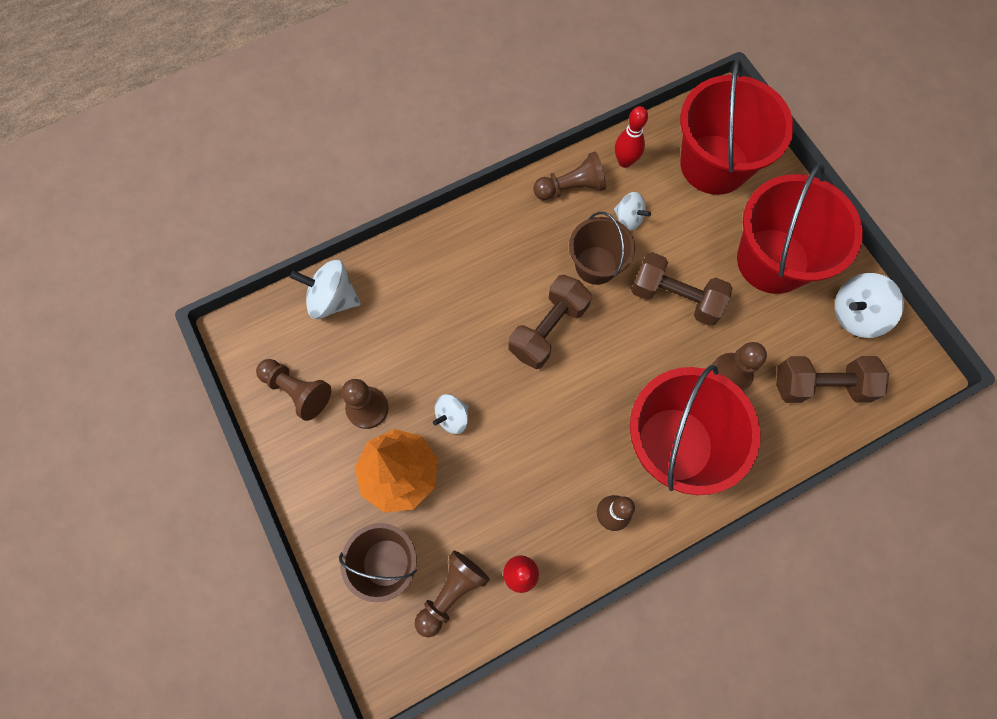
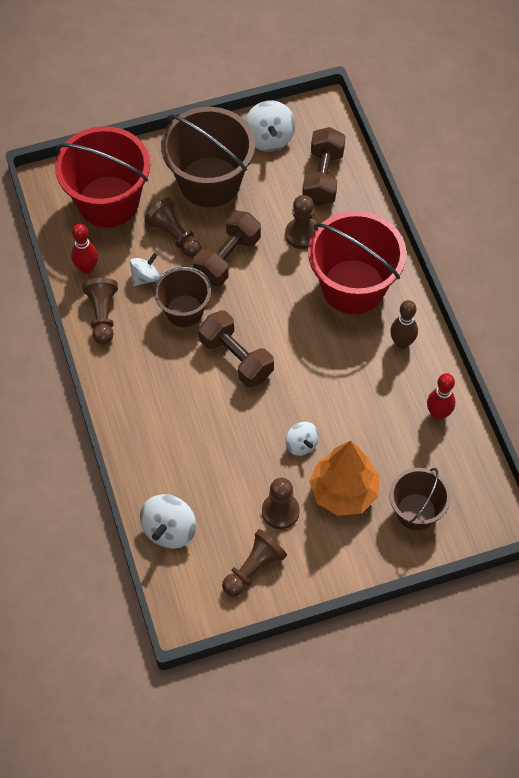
camera: 80 degrees left, 10 degrees down
(451, 592) = (446, 465): brown pawn -> brown pawn (174, 235)
(772, 261) = (210, 182): red bucket -> brown bucket

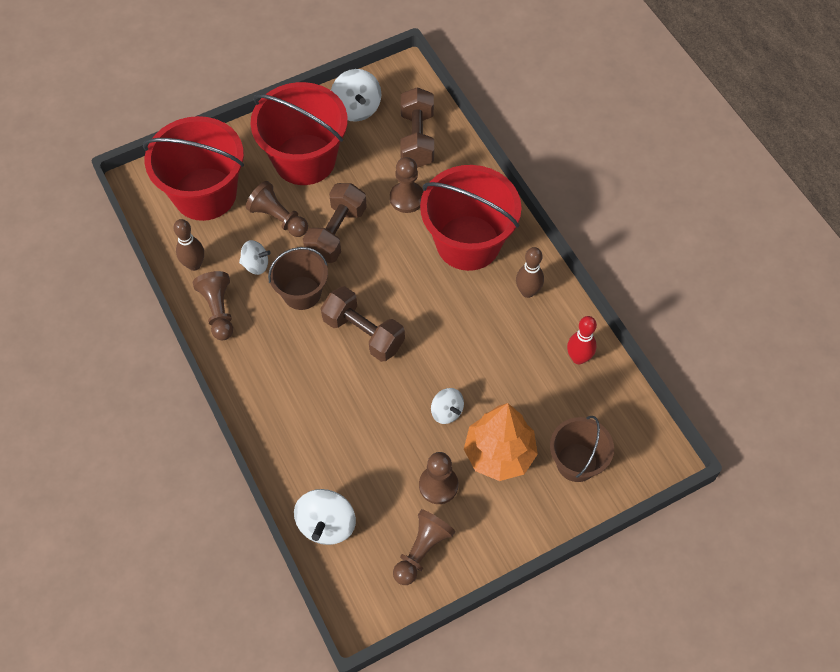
camera: 10 degrees left, 0 degrees up
(87, 268) = (194, 265): red bowling pin -> brown bowling pin
(145, 277) = (256, 265): white spinning top -> white spinning top turned 60 degrees clockwise
(210, 182) = (304, 159): brown bucket -> red bucket

